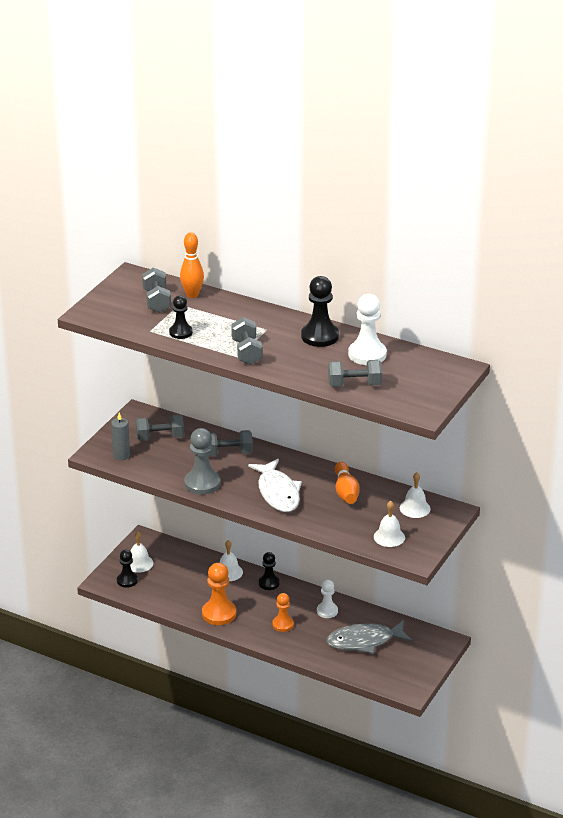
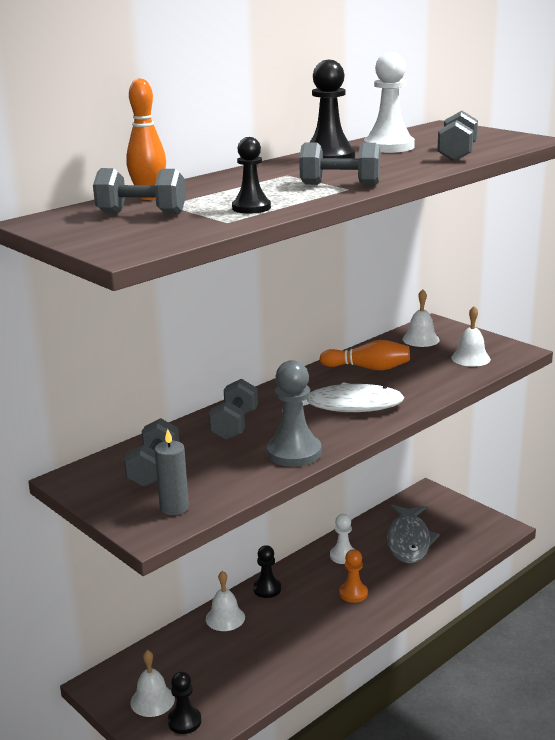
camera: 70 degrees left, 10 degrees down
(219, 614) = (307, 643): orange pawn -> none

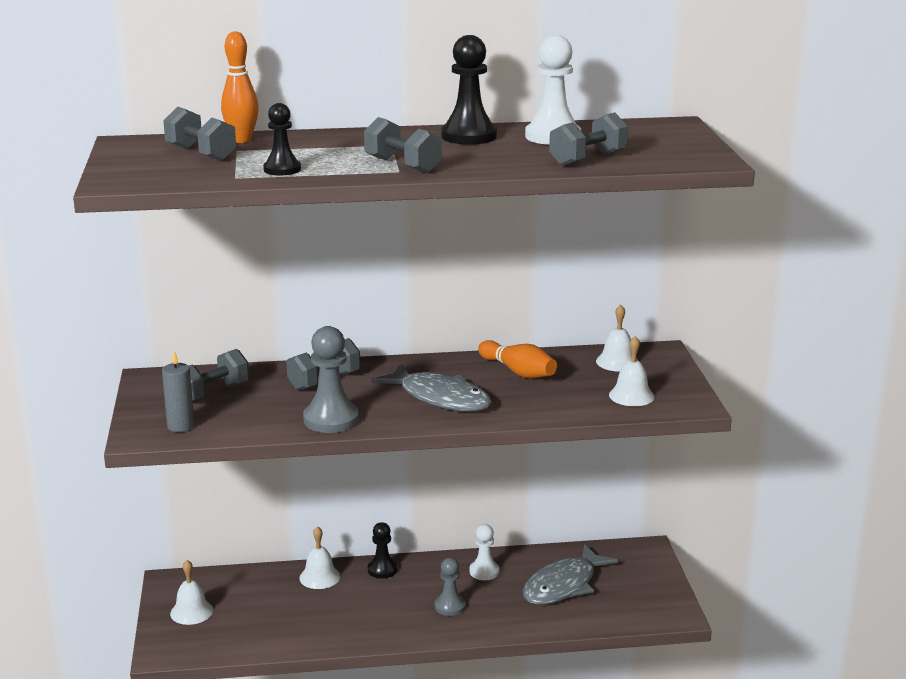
camera: 35 degrees right, 0 degrees up
(184, 721) = (195, 637): black pawn -> none
(347, 406) = (440, 398): white fish -> grey fish
(353, 593) = (450, 606): orange pawn -> grey pawn

